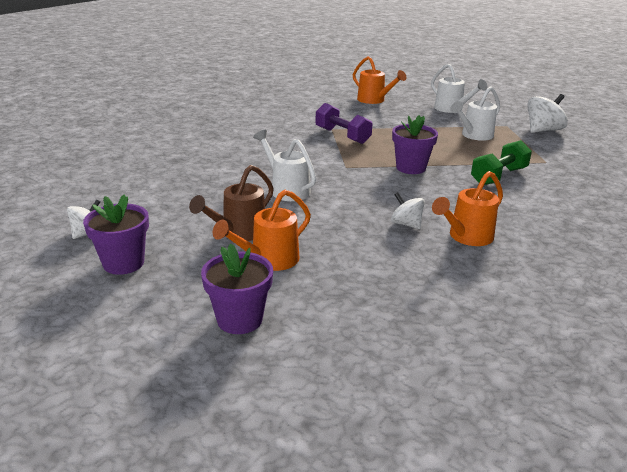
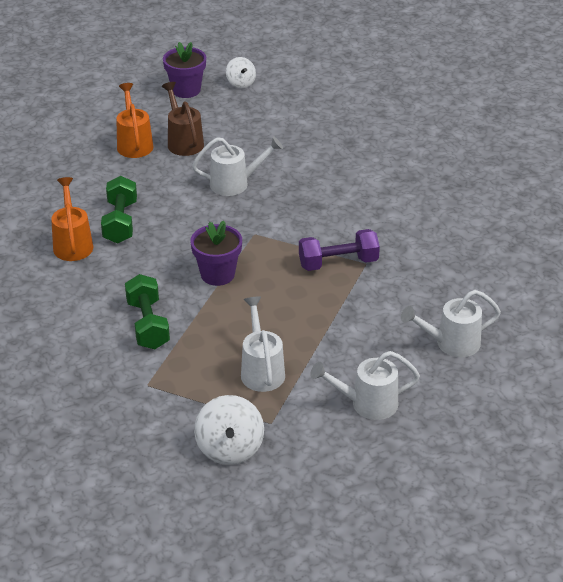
camera: 120 degrees right, 10 degrees up
(239, 319) = (83, 116): purple flower pot -> none
(374, 100) = (451, 343): orange watering can -> white watering can
(406, 224) = (120, 222): white spinning top -> green dumbbell

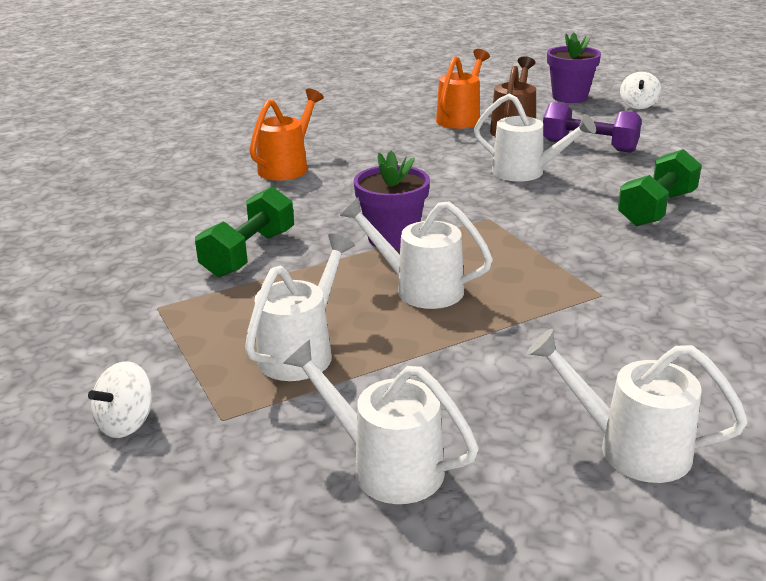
camera: 40 degrees right, 10 degrees down
(120, 222) = (358, 166): green dumbbell -> green dumbbell (656, 209)
(229, 448) = (127, 423): white spinning top -> white spinning top, size x0.62
(273, 303) = (419, 288): none -> white watering can
(338, 263) = (561, 280): purple dumbbell -> purple dumbbell (589, 146)

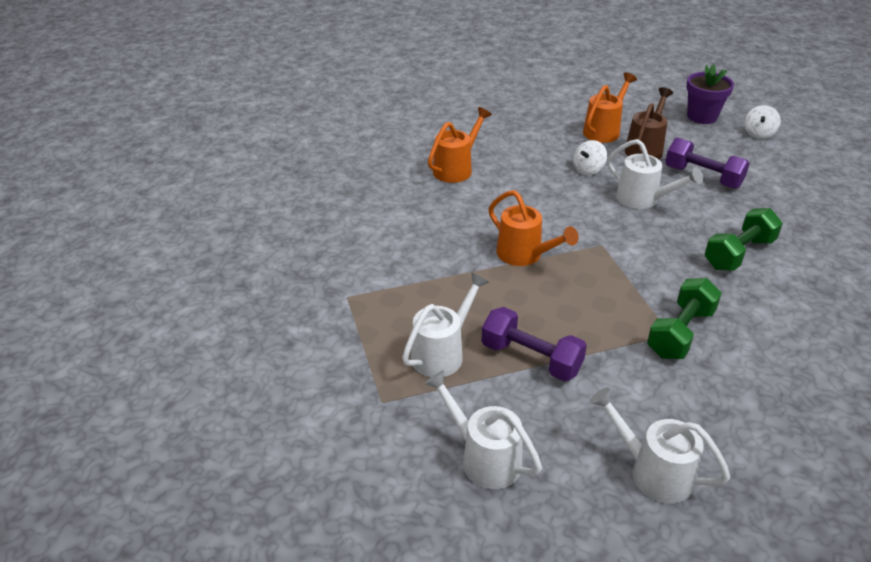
camera: 10 degrees right, 10 degrees up
(127, 423) = (320, 394): white spinning top -> white spinning top (588, 170)
(249, 253) = (417, 255): green dumbbell -> green dumbbell (680, 333)
(392, 238) = (524, 255): purple flower pot -> orange watering can
(419, 288) = (535, 308): white watering can -> none
(427, 342) = (531, 358): none -> purple dumbbell

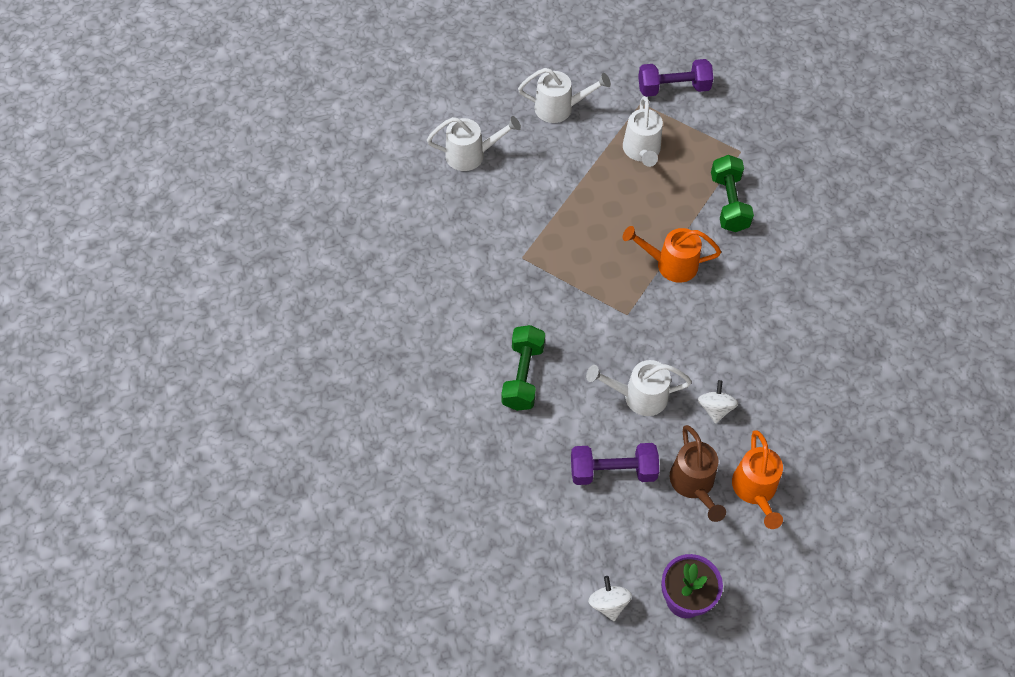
camera: 140 degrees right, 20 degrees up
(456, 169) = (818, 328): orange watering can -> none
(531, 358) = (589, 182): purple dumbbell -> purple dumbbell (673, 88)
(680, 333) = (516, 262): green dumbbell -> green dumbbell (729, 203)

